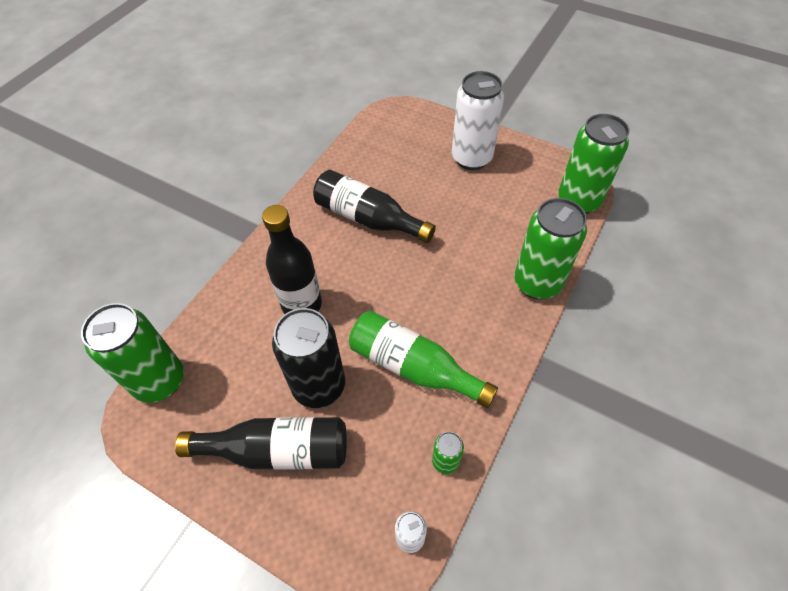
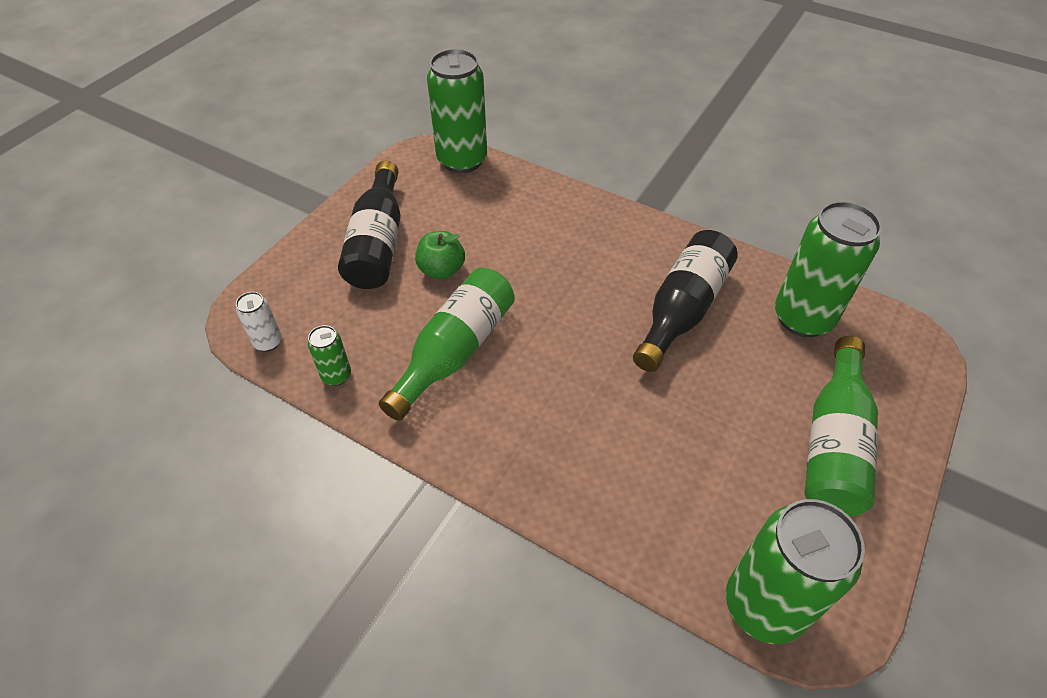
camera: 90 degrees right, 5 degrees down
(301, 304) = (545, 252): black bottle -> none
(319, 386) = (441, 270): black can -> green apple
(471, 158) = (833, 443): white can -> green bottle
(537, 283) = (579, 507): green can -> green can (802, 318)

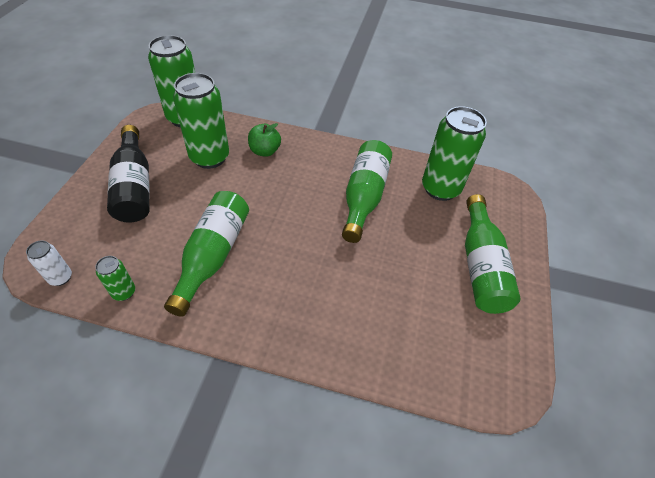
camera: 20 degrees left, 0 degrees up
(441, 270) = (188, 198): green apple -> green apple (265, 151)
(682, 310) = (364, 197): black bottle -> green bottle
(763, 606) = (469, 385): green can -> green can (209, 157)

